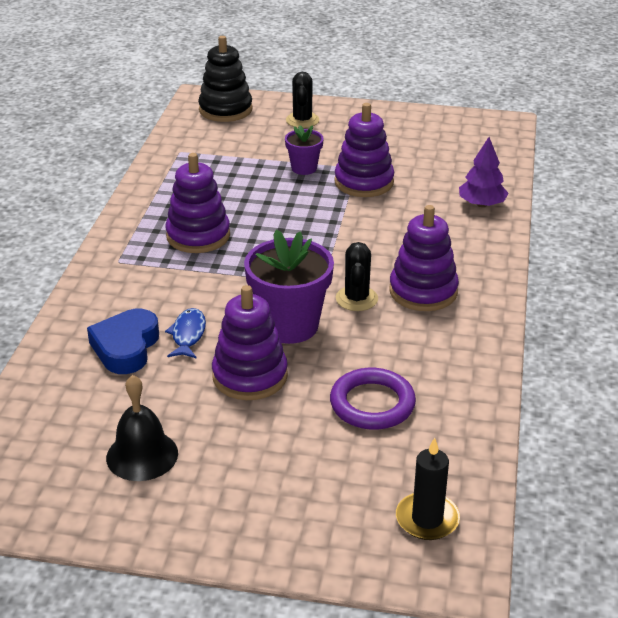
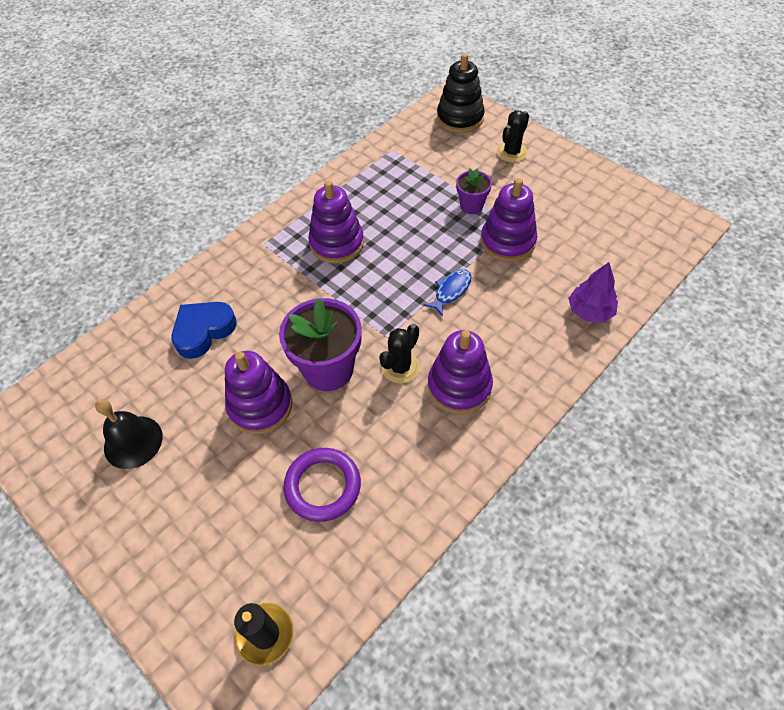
camera: 35 degrees right, 20 degrees up
(188, 335) = (252, 341): blue fish -> blue fish (451, 291)

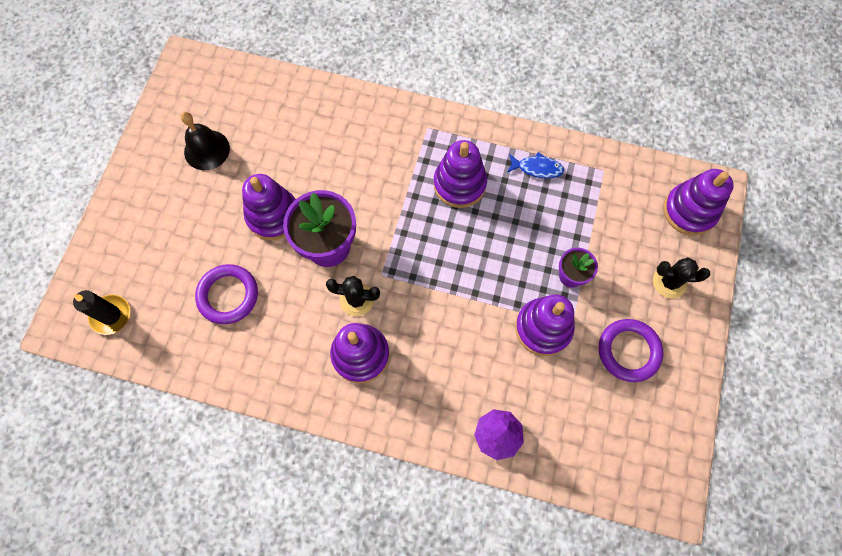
camera: 60 degrees right, 15 degrees up
(203, 331) = (319, 137): blue heart -> none
(451, 291) = (457, 303): blue fish -> blue fish (537, 168)
(460, 118) = (689, 211): black stacking toy -> purple stacking toy
(556, 198) = (628, 351): none -> purple ring

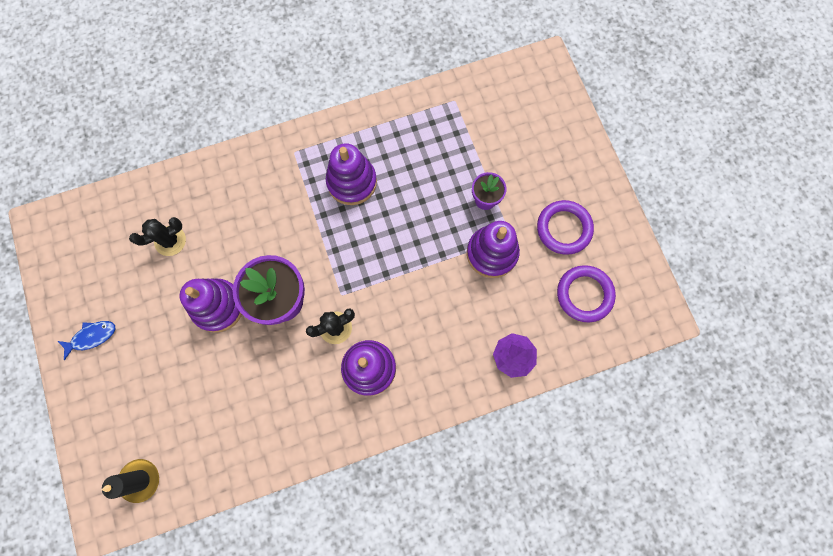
camera: 35 degrees left, 5 degrees up
(207, 150) = (119, 289): black bell -> none
(228, 295) = (228, 395): purple ring -> purple ring (584, 294)
(537, 168) = (403, 130): blue fish -> blue fish (92, 337)
(669, 282) = (558, 157): black cactus -> black cactus (170, 241)
(689, 211) = (537, 92): purple stacking toy -> none

